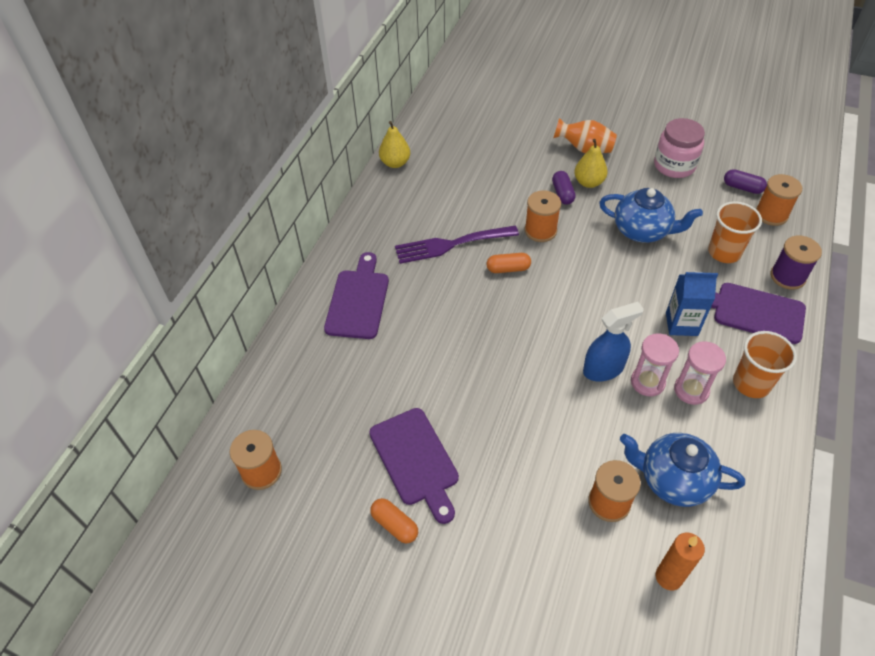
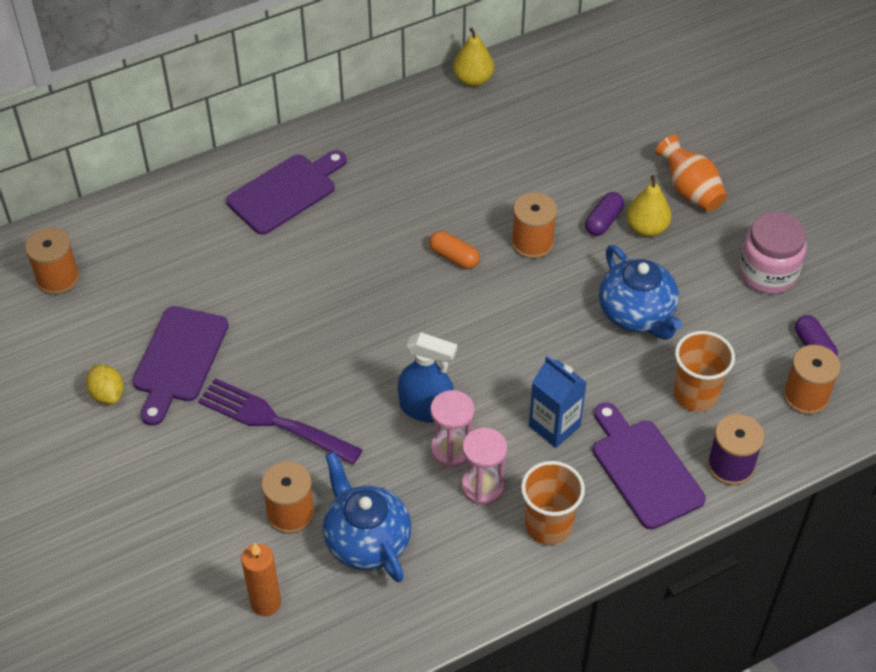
camera: 40 degrees right, 0 degrees up
(394, 525) = (107, 394): orange capsule -> yellow lemon
(451, 245) = (428, 197): purple fork -> purple fork (273, 421)

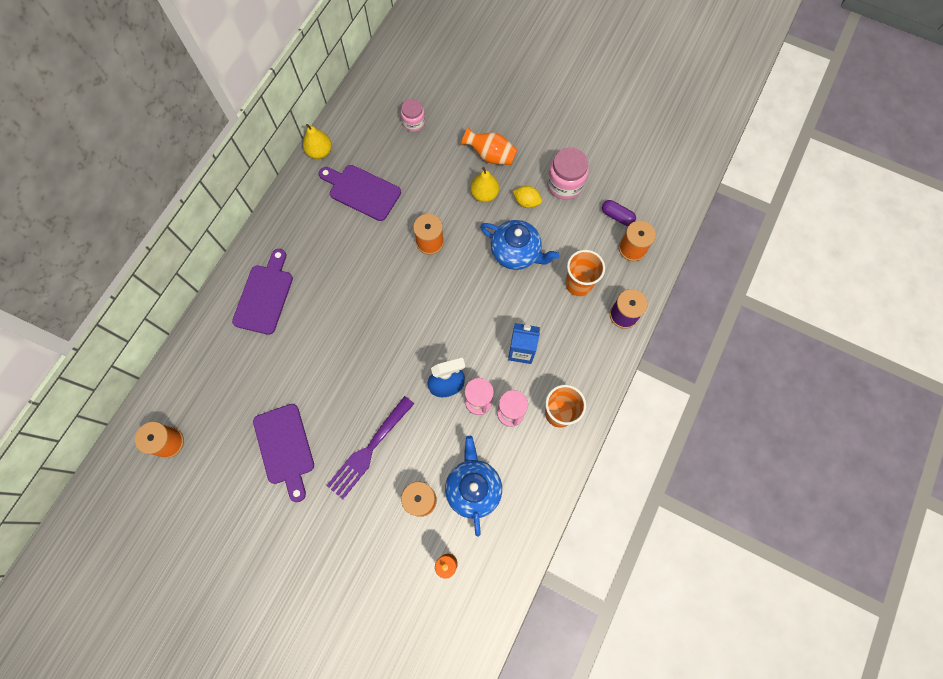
camera: 35 degrees left, 20 degrees up
(107, 394) = (260, 498): yellow lemon -> yellow lemon (526, 202)
(273, 421) = (369, 450): purple fork -> purple fork turned 45 degrees counterclockwise
(366, 540) = (473, 488): blue teapot -> blue teapot turned 60 degrees clockwise
(454, 257) = (393, 279): orange capsule -> none
(603, 221) = (458, 204): purple capsule -> none
(616, 106) = (413, 123): none -> pink jar
(644, 469) = (583, 346): purple cutting board -> purple cutting board (362, 191)

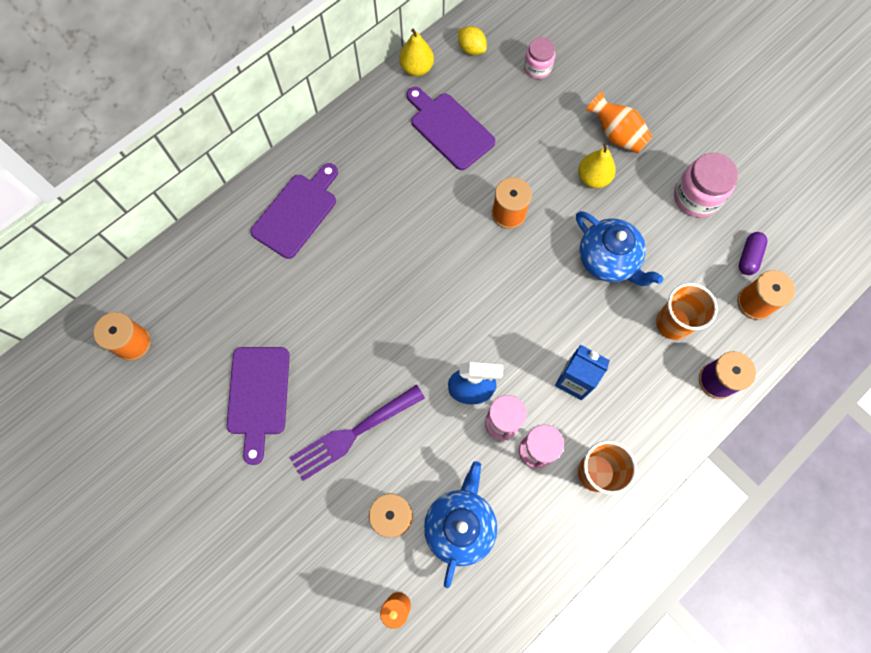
camera: 20 degrees right, 0 degrees up
(526, 202) = (641, 203): yellow lemon -> yellow lemon (471, 49)
(617, 216) = (748, 257): purple capsule -> purple capsule turned 60 degrees clockwise

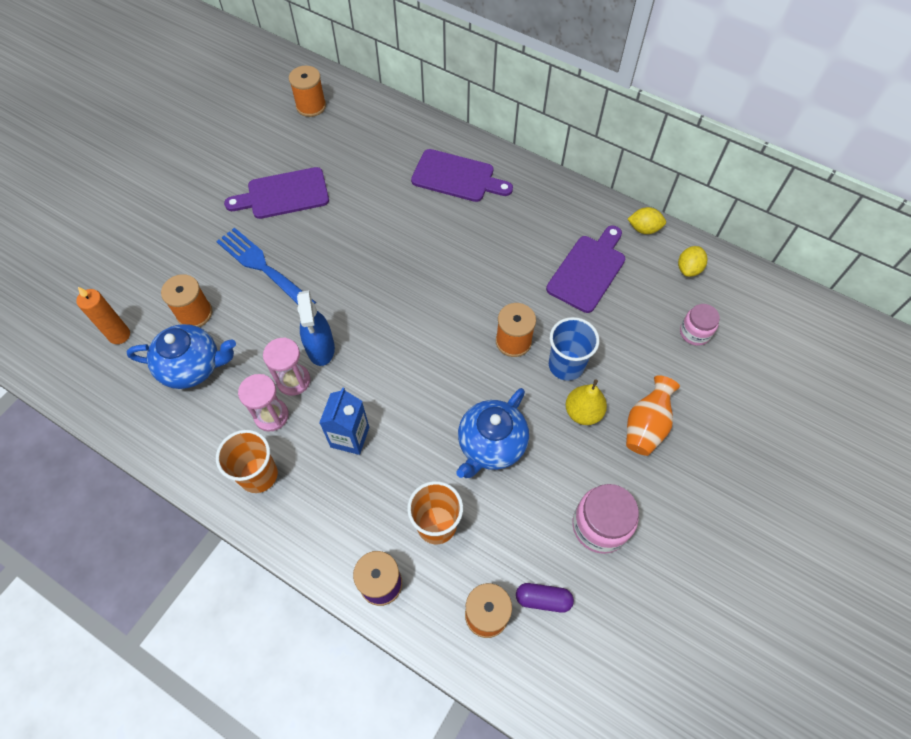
camera: 75 degrees right, 10 degrees down
(353, 434) = (262, 267): purple fork -> blue fork
(417, 68) = (644, 229): yellow pear -> yellow lemon
(544, 177) = (566, 365): none -> blue cup

